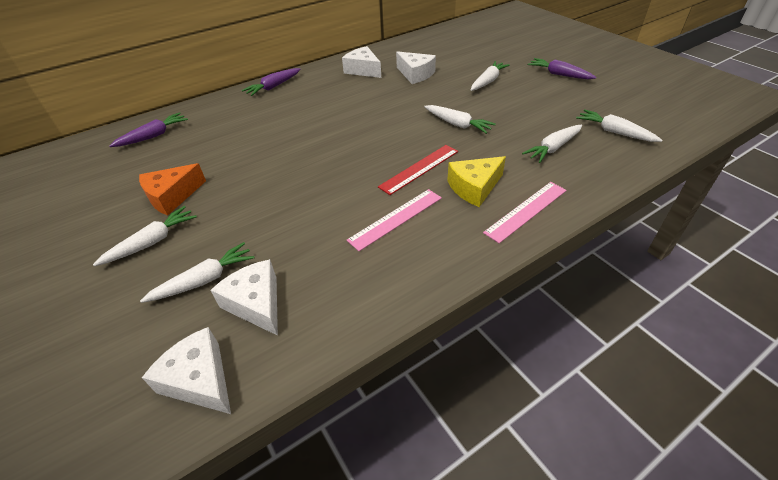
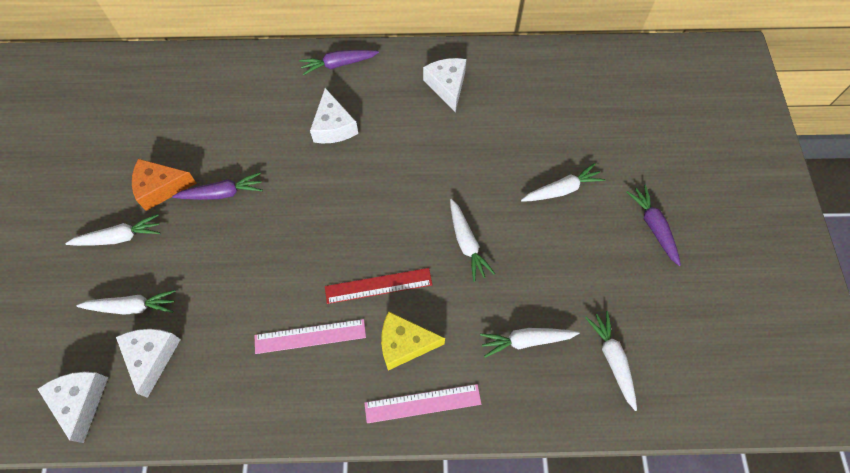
camera: 30 degrees right, 20 degrees up
(153, 136) = (190, 86): purple carrot -> purple carrot (222, 193)
(415, 74) = (495, 128): white cheese -> white cheese (333, 126)

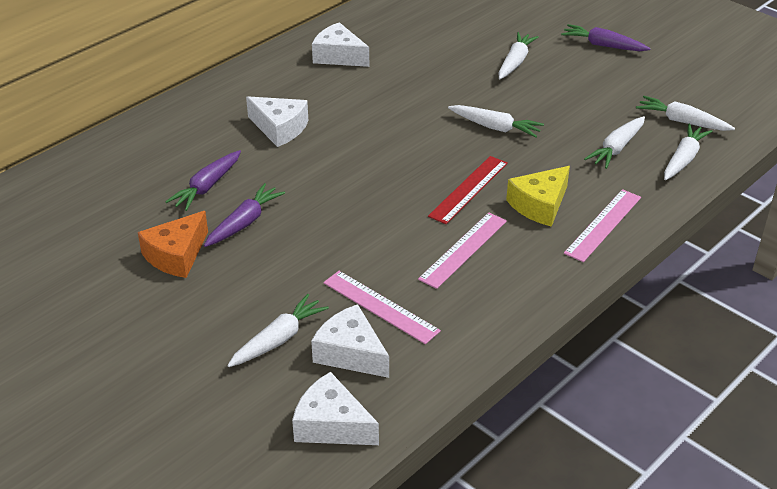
camera: 45 degrees left, 25 degrees down
(119, 237) = (188, 309): white carrot -> white carrot (683, 159)
(209, 336) = (380, 306): none -> pink ruler
(338, 64) = (221, 92): purple carrot -> purple carrot (207, 187)

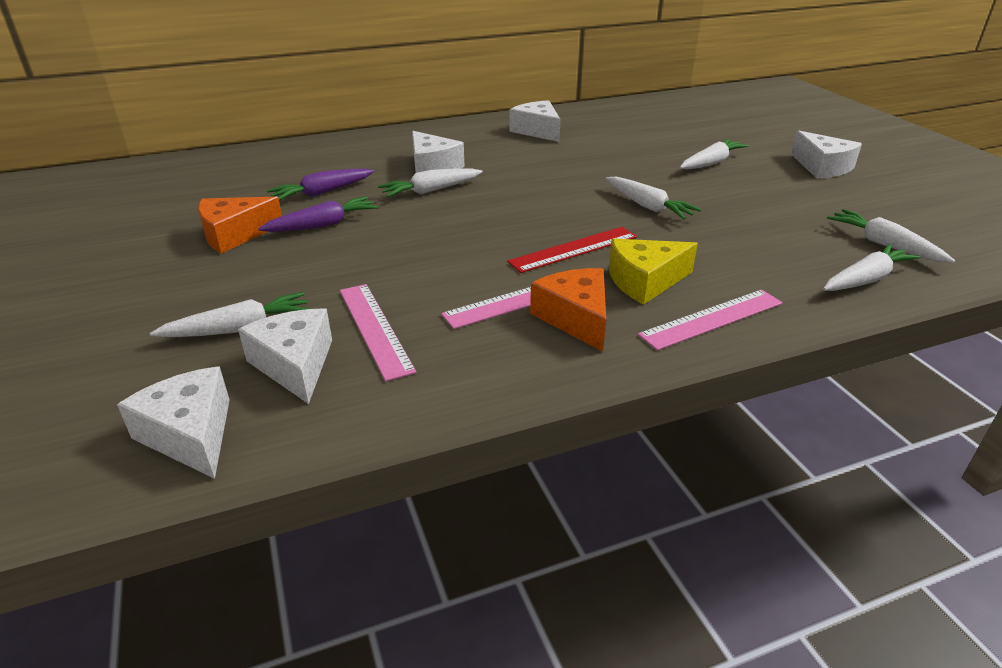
camera: 25 degrees right, 5 degrees down
(514, 252) = (576, 318): none -> orange cheese
(603, 45) = (822, 167): purple carrot -> white cheese
(616, 148) = (780, 251): white carrot -> white carrot (431, 191)

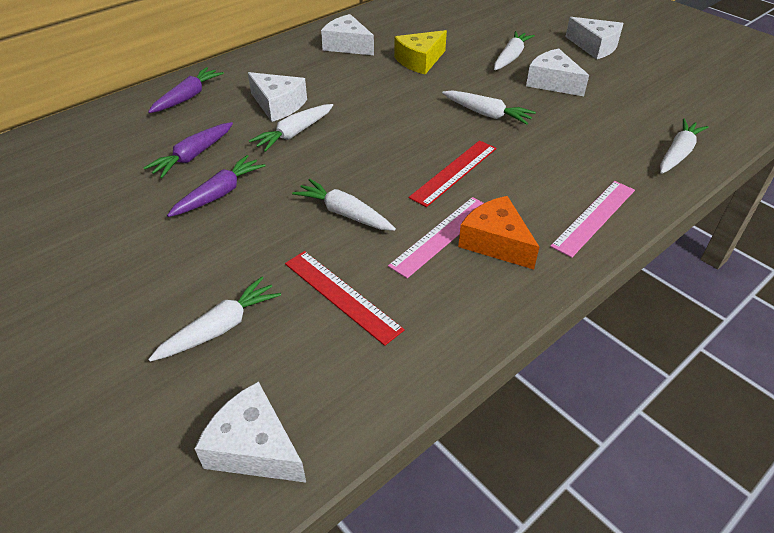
camera: 20 degrees left, 10 degrees up
(235, 234) = (140, 224): orange cheese -> none
(295, 364) = (297, 351): white cheese -> white cheese (552, 82)
(353, 149) = (188, 97): none -> purple carrot
(375, 329) = (341, 295): pink ruler -> red ruler
(645, 281) = (526, 192): yellow cheese -> yellow cheese (420, 61)
(884, 245) = (674, 117): white carrot -> white carrot (344, 213)

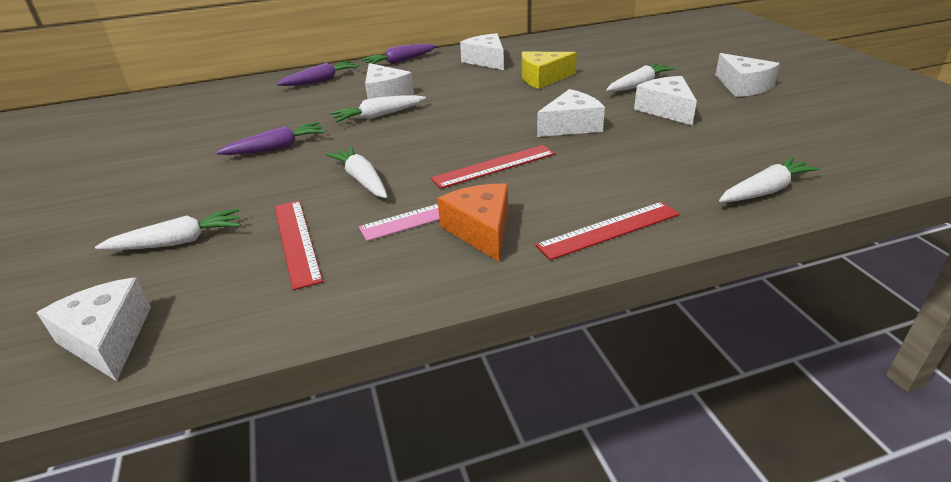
camera: 25 degrees right, 10 degrees down
(193, 156) = (283, 119): purple carrot -> purple carrot (400, 61)
(487, 114) = (571, 126): white carrot -> white cheese
(594, 217) = (609, 230): pink ruler -> red ruler

